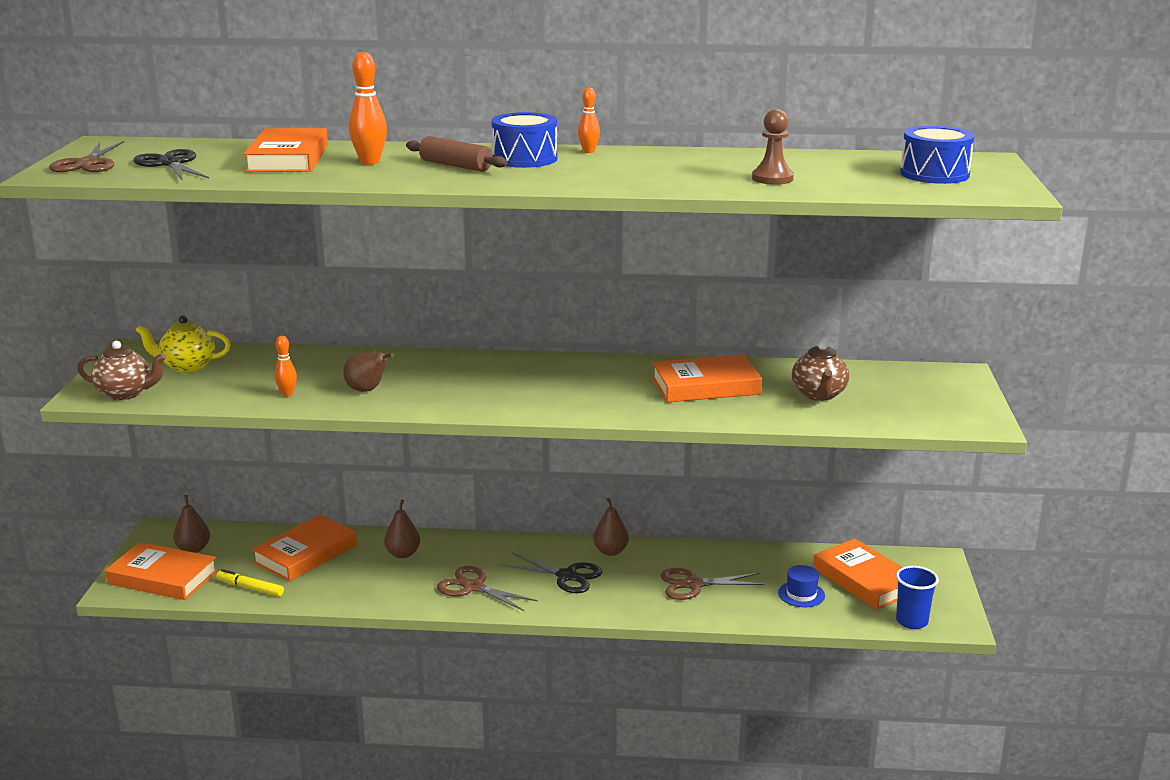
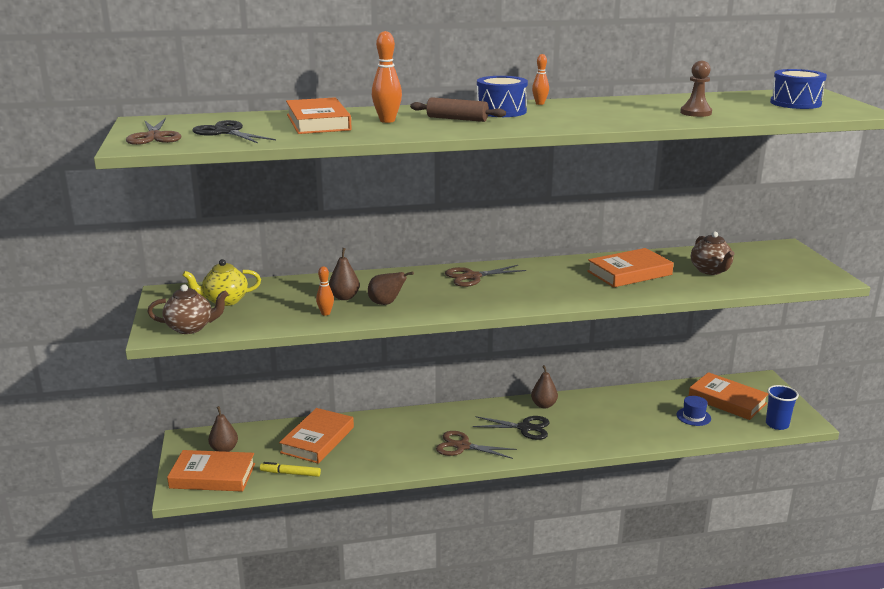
camera: 15 degrees left, 0 degrees up
(403, 554) = (393, 429): brown pear -> brown pear (344, 297)
(693, 585) = (617, 421): brown scissors -> brown scissors (472, 277)

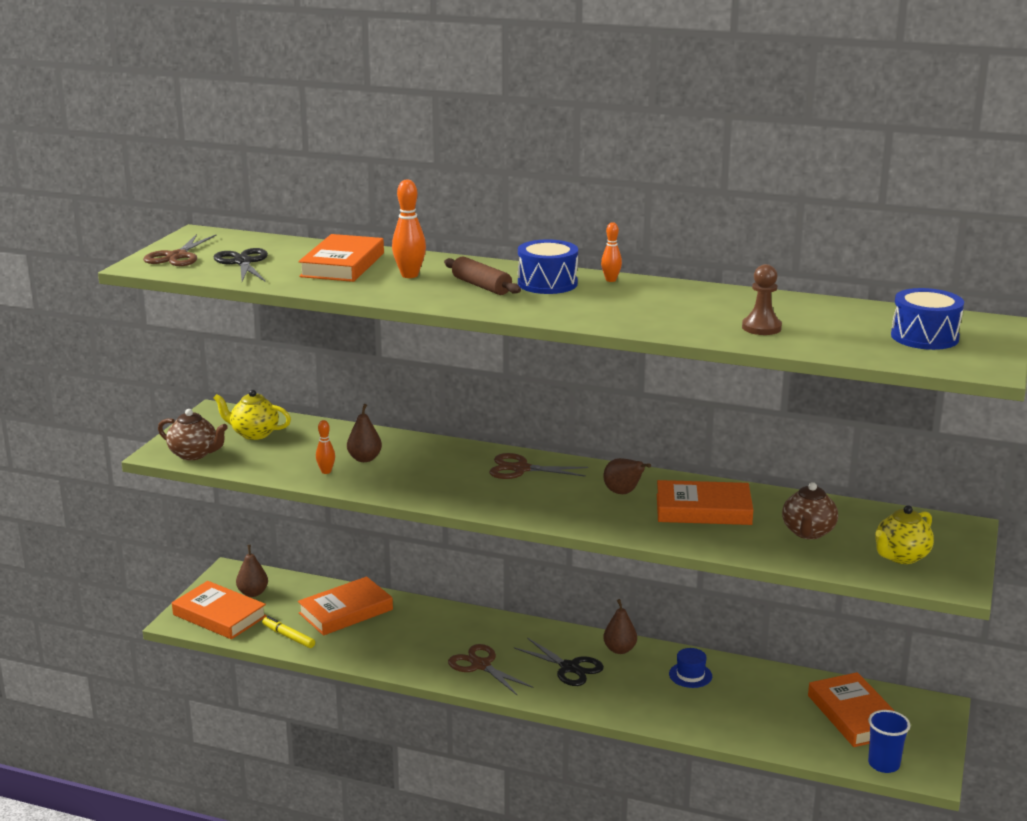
camera: 30 degrees right, 0 degrees up
(386, 303) = (395, 476): brown pear -> brown pear (623, 493)
(693, 416) = (785, 720): blue hat -> blue hat (690, 675)
(781, 271) = (901, 556): none -> yellow teapot

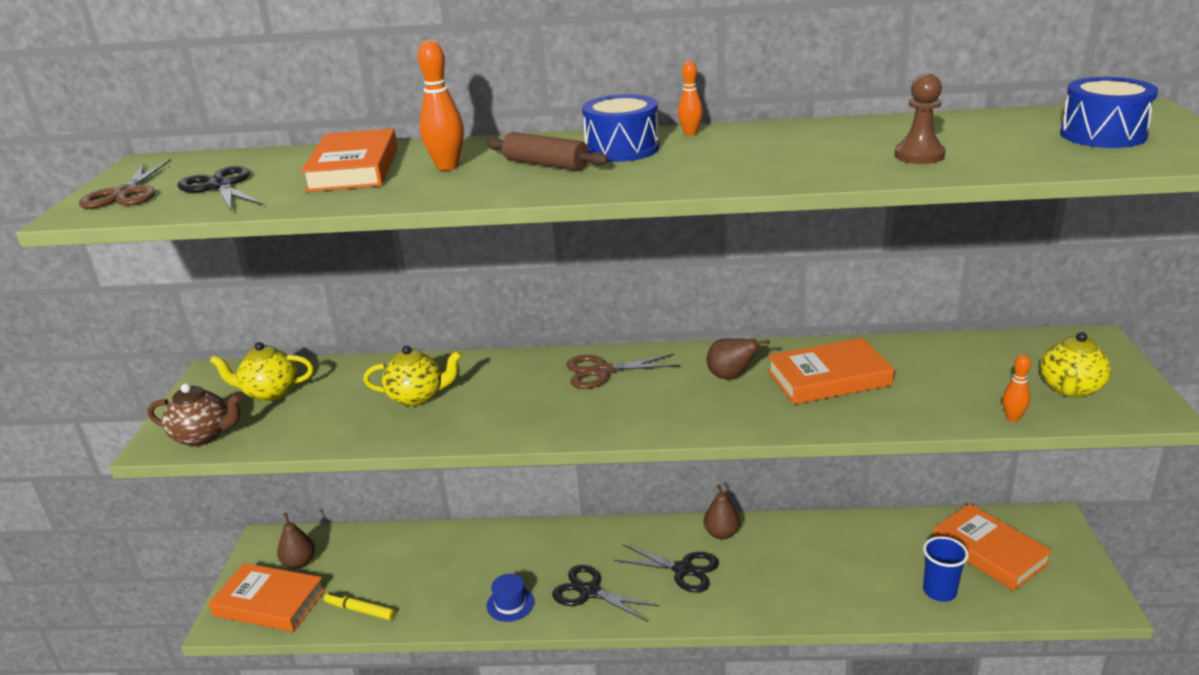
camera: 15 degrees left, 5 degrees up
(326, 471) = (378, 424): orange bowling pin -> orange bowling pin (1012, 418)
(346, 611) = (413, 560): orange book -> none
(364, 459) = (417, 397): brown pear -> yellow teapot
(481, 665) = (589, 592): brown scissors -> black scissors
(690, 675) = (807, 546): blue hat -> blue hat (510, 604)
(808, 532) = (955, 381): brown teapot -> none
(883, 764) = (1055, 604): blue cup -> blue cup (939, 591)

